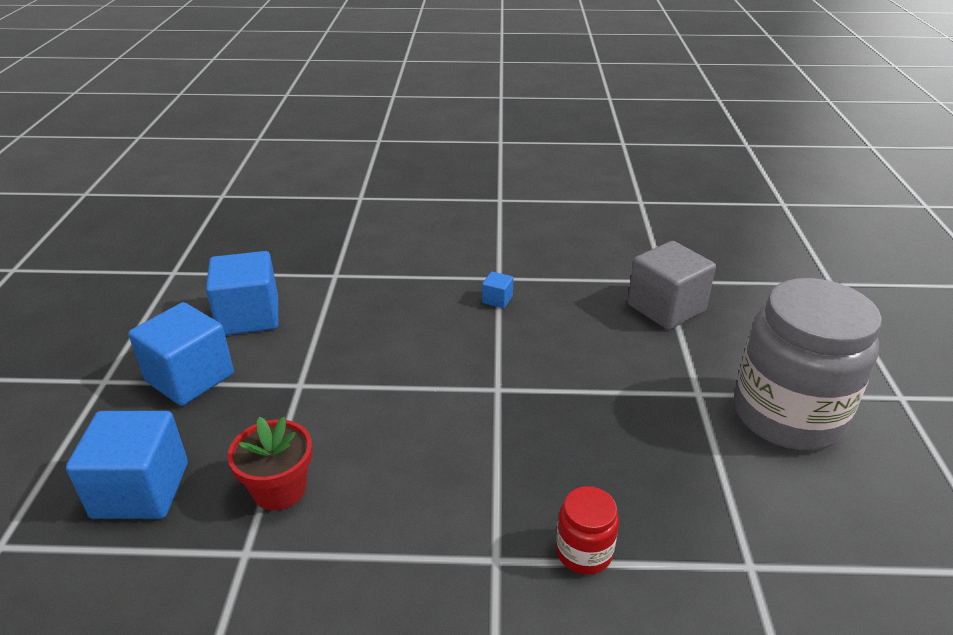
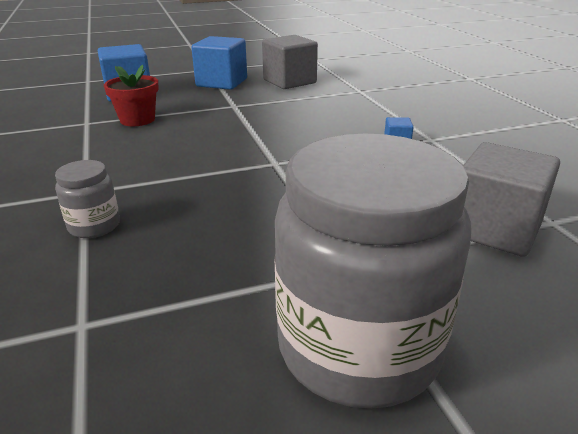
camera: 70 degrees right, 5 degrees down
(249, 316) = (289, 81): blue cube -> grey cube
(584, 552) = (94, 226): red jar -> grey jar

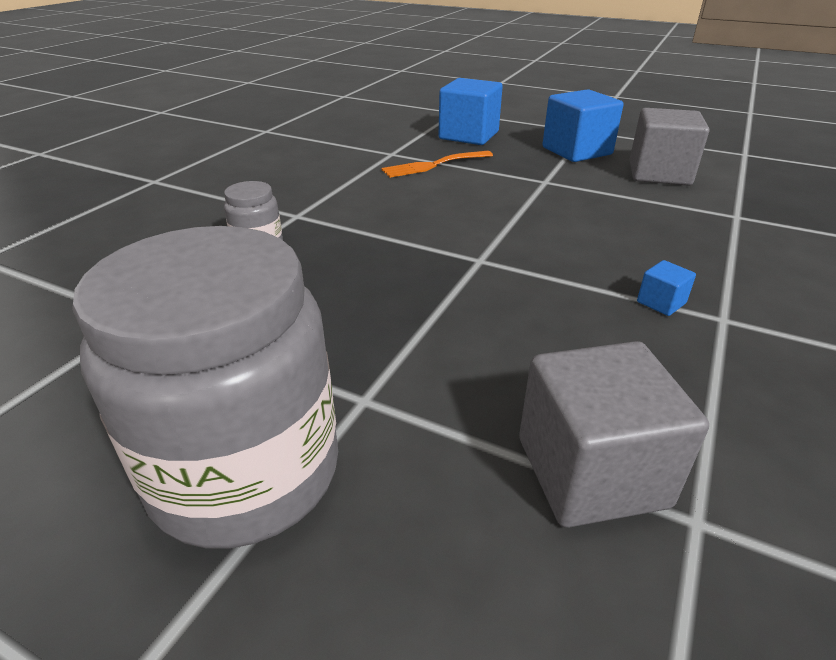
camera: 45 degrees right, 5 degrees up
(137, 120) = (434, 165): red flower pot -> orange fork

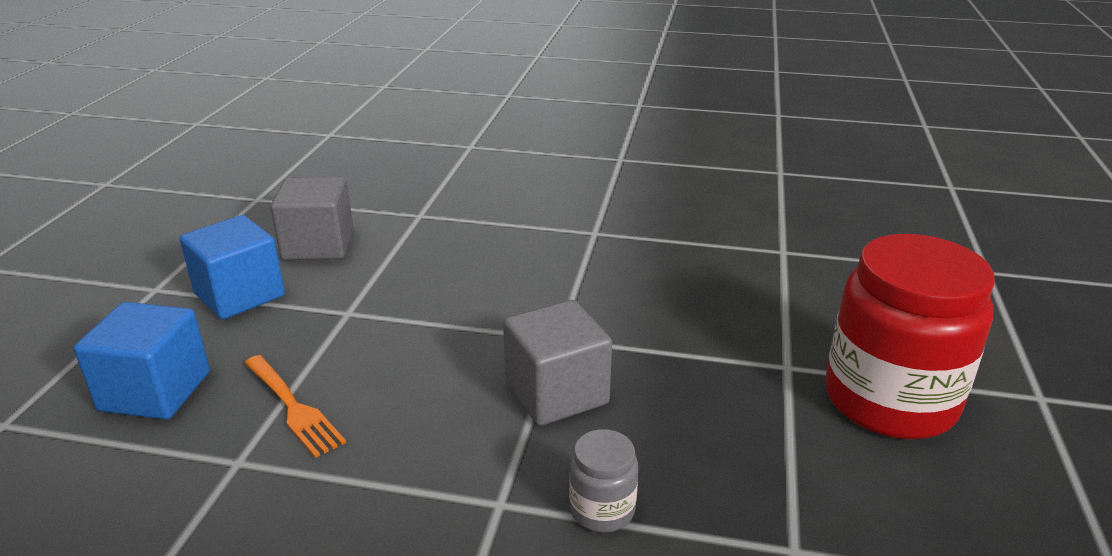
camera: 105 degrees left, 5 degrees down
(245, 472) = (890, 400): grey jar -> red jar
(591, 472) = (776, 278): grey cube -> grey cube (556, 393)
(661, 302) = (586, 253): blue cube -> none

